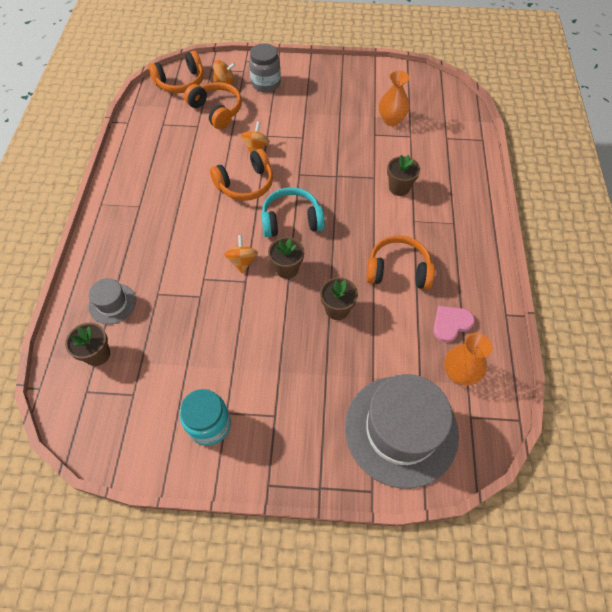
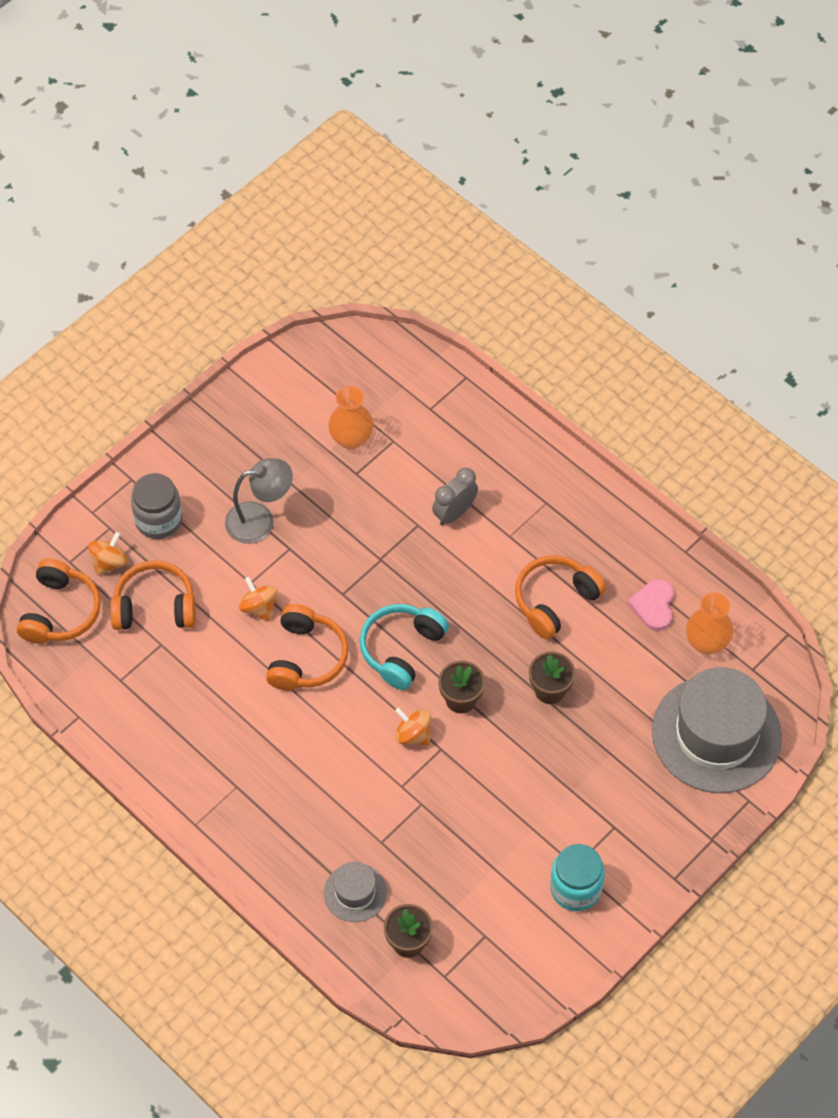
camera: 50 degrees left, 0 degrees up
(306, 117) = (260, 520): none -> grey lamp
(399, 188) = (454, 513): brown flower pot -> grey clock

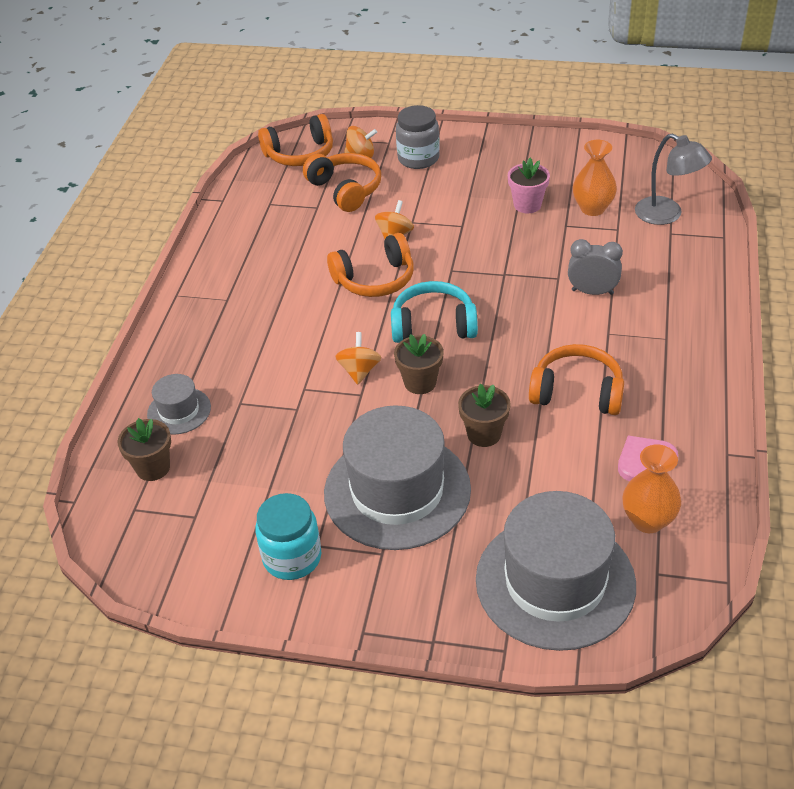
camera: 60 degrees right, 15 degrees down
(260, 520) = (470, 201): grey lamp -> grey lamp (667, 215)
(304, 482) = (527, 205): none -> pink flower pot
(563, 782) = (397, 491): none -> grey hat

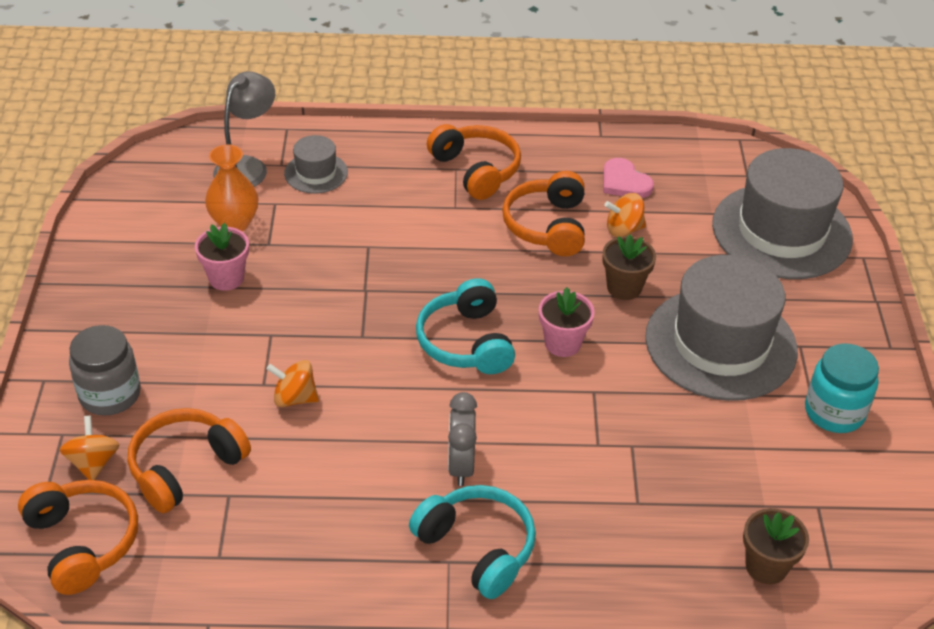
camera: 105 degrees left, 0 degrees up
(179, 411) = (669, 564): grey hat -> grey hat (316, 173)
(232, 314) = (477, 548): none -> turquoise headphones
(359, 371) = (556, 398): orange spinning top -> orange spinning top (623, 229)
(375, 279) = (387, 406): orange headphones -> orange headphones (476, 170)
(420, 382) = (562, 343): brown flower pot -> pink flower pot
(592, 292) = (389, 219): grey clock -> grey clock (461, 465)
(648, 520) = (693, 180): orange vase -> none

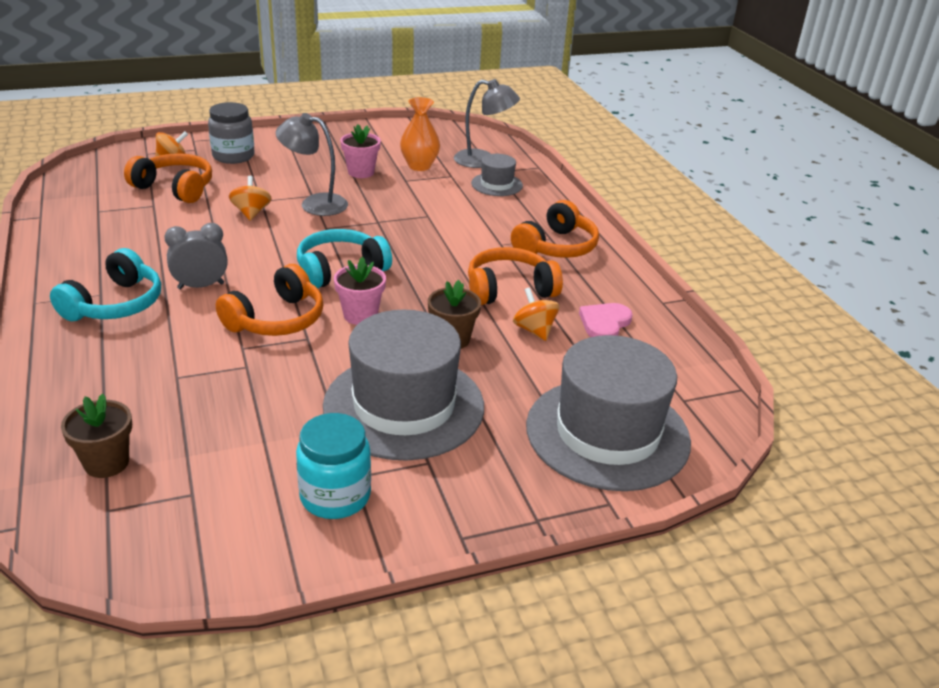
camera: 70 degrees right, 10 degrees down
(83, 542) = (106, 170): orange headphones -> orange headphones (277, 319)
(295, 335) = (314, 203): none -> grey lamp

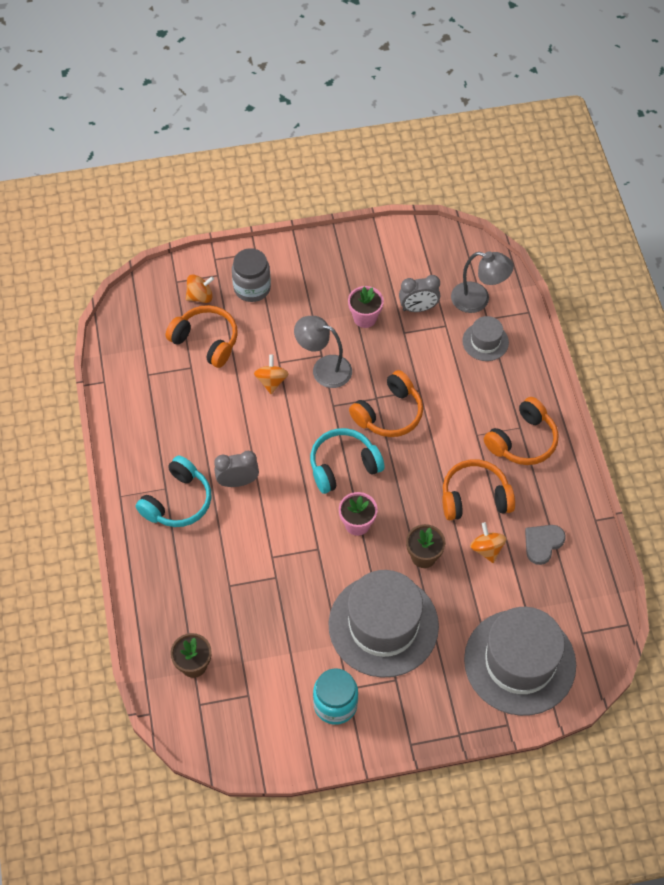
camera: 10 degrees right, 25 degrees up
(277, 319) = (295, 526): orange headphones -> orange headphones (389, 413)
(419, 166) = (418, 308): orange vase -> grey clock
(604, 323) = (542, 543): pink heart -> grey heart

